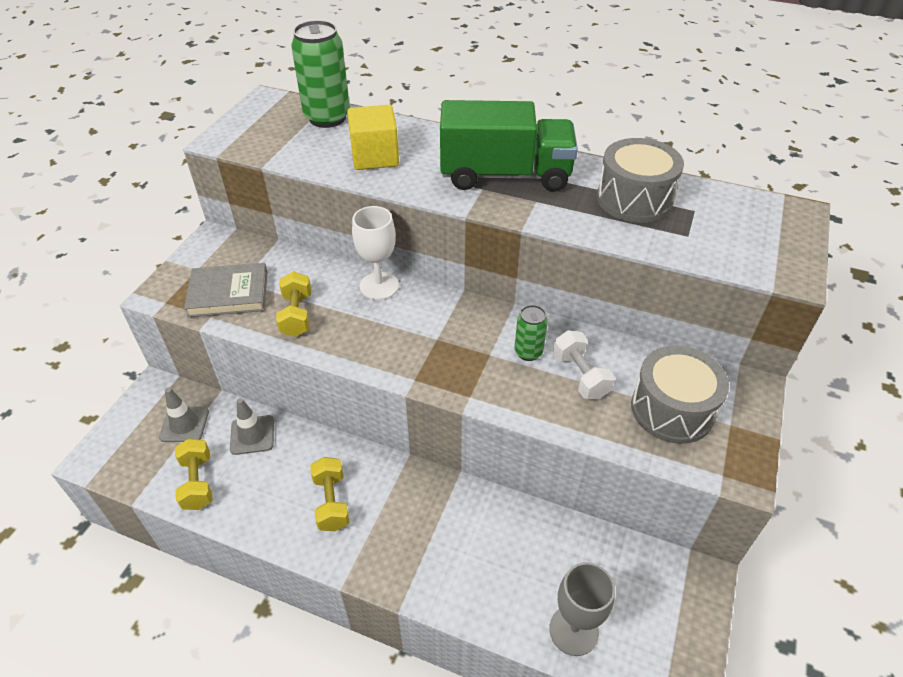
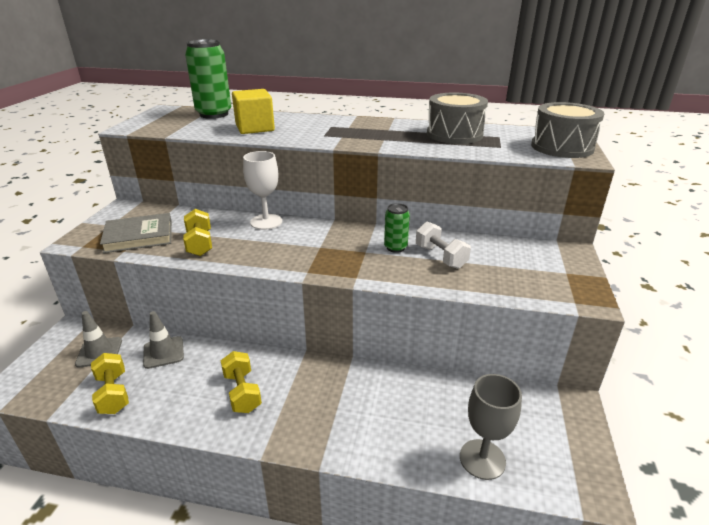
camera: 10 degrees left, 15 degrees down
(505, 175) = (356, 130): green truck -> none
(672, 409) = (518, 268): grey drum -> grey drum (562, 147)

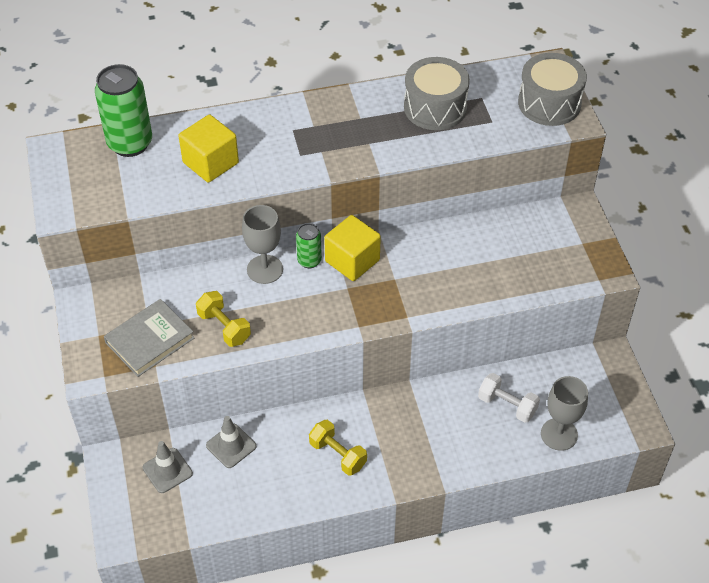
camera: 25 degrees left, 20 degrees up
(113, 393) = (224, 502): yellow dumbbell -> none
(266, 222) = (265, 269): white goblet -> grey goblet
(339, 233) = (352, 261): none -> yellow cube
(395, 247) = (419, 262): green can -> green can (309, 261)
(440, 257) = (467, 261): white dumbbell -> white dumbbell (507, 405)

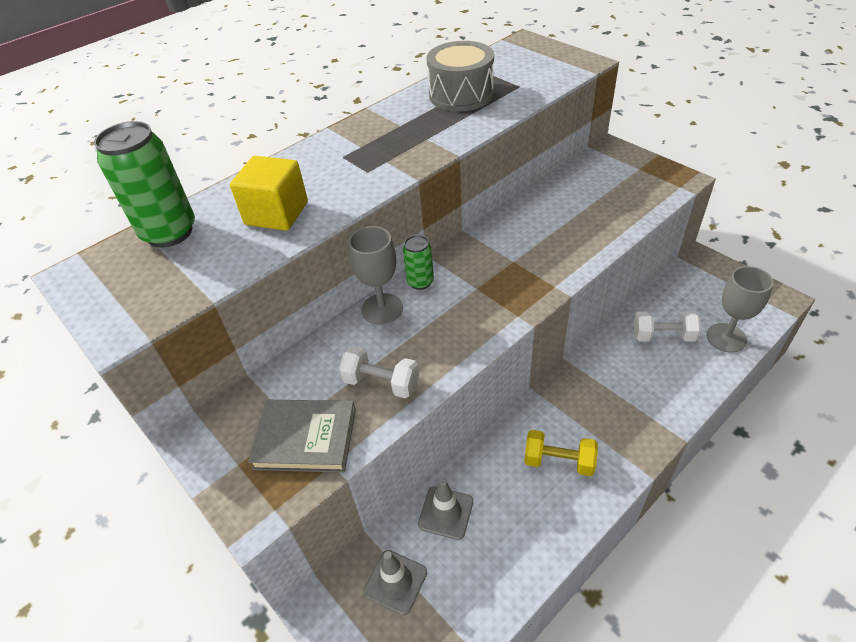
camera: 25 degrees left, 5 degrees down
(150, 340) = (305, 438): grey book -> grey book turned 75 degrees clockwise
(224, 327) = (381, 383): yellow dumbbell -> white dumbbell
(352, 261) = (461, 264): yellow cube -> none
(549, 103) = (552, 59): grey drum -> none

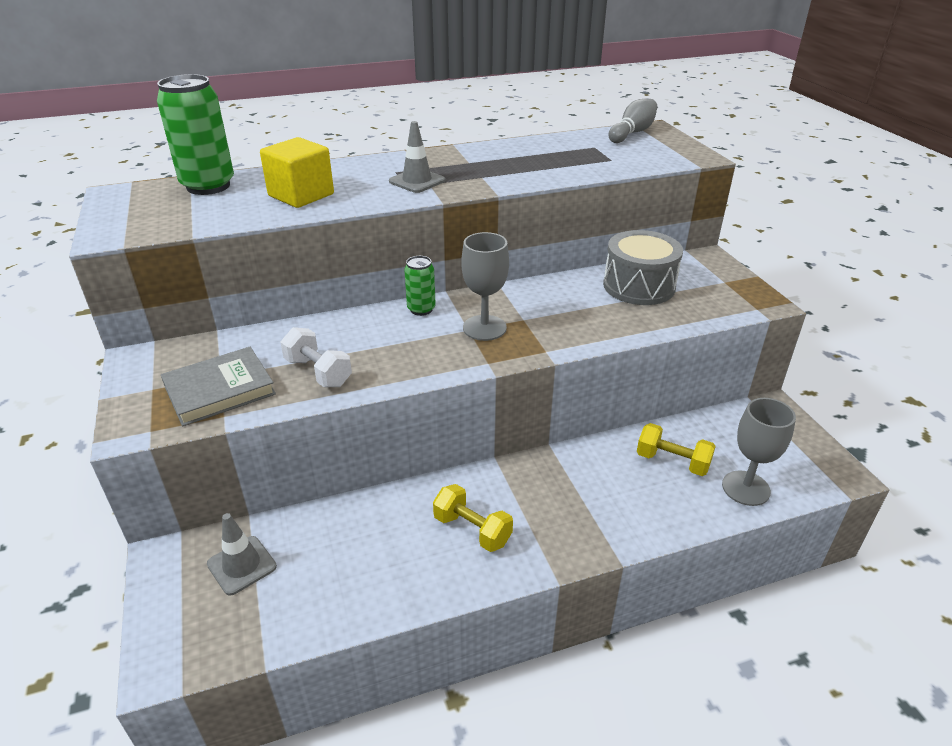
camera: 20 degrees right, 10 degrees down
(305, 438) = (219, 390): grey book -> grey book turned 60 degrees counterclockwise
(382, 309) = (369, 319): grey goblet -> grey goblet (484, 328)
(446, 513) = (330, 529): grey traffic cone -> grey traffic cone (417, 181)
(461, 95) = (548, 154): grey drum -> grey drum (639, 286)
(512, 50) = (632, 133): none -> grey bowling pin
(663, 336) = (672, 462): white dumbbell -> yellow dumbbell

